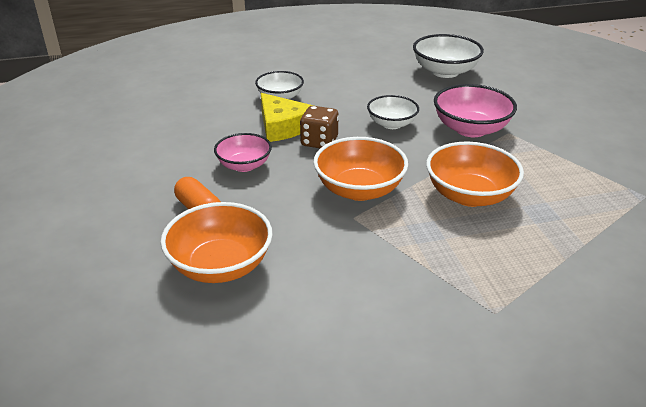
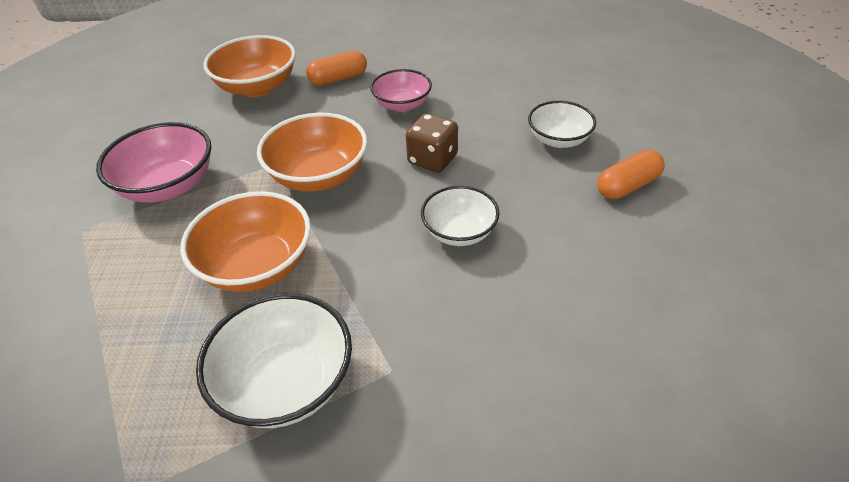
camera: 105 degrees right, 10 degrees up
(282, 126) = (478, 135): yellow cheese -> none
(323, 76) = (627, 186): none -> orange capsule
(445, 72) = (651, 352): white bowl -> white bowl (286, 383)
(470, 129) = (418, 321): pink bowl -> pink bowl (168, 186)

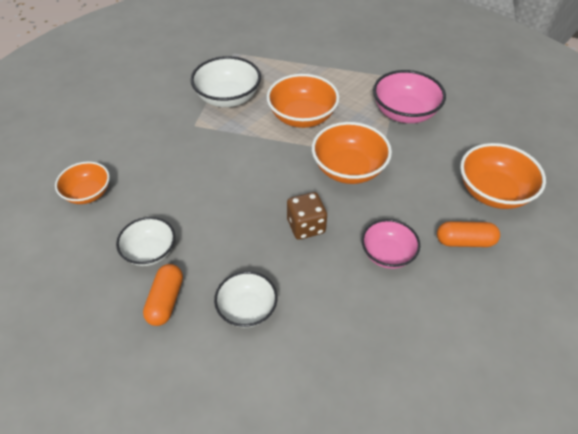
camera: 130 degrees right, 5 degrees up
(338, 79) = (465, 241): orange capsule -> orange capsule turned 75 degrees clockwise
(459, 232) = (234, 194): white bowl -> white bowl (150, 251)
(644, 370) = (88, 193): none -> orange bowl

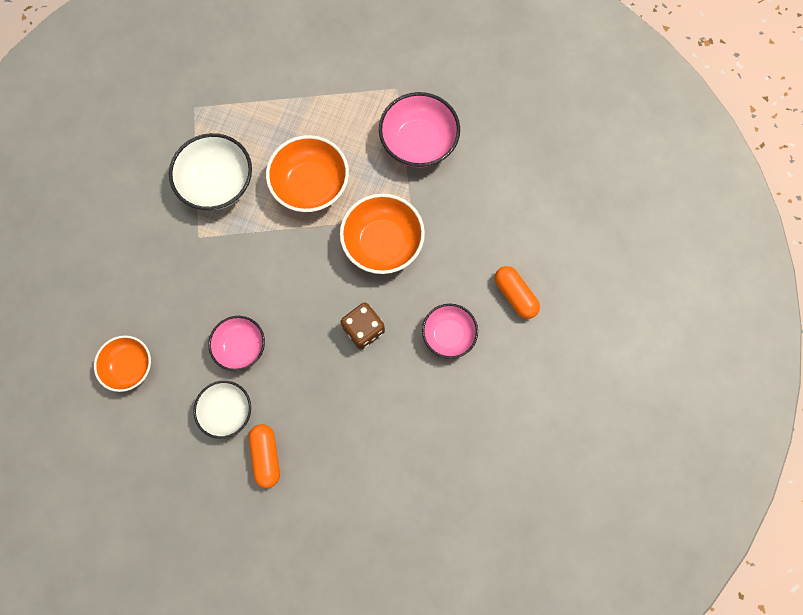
camera: 20 degrees left, 25 degrees up
(189, 207) = (241, 346): none -> pink bowl
(247, 309) = (342, 437): white bowl -> none
(465, 241) = (514, 295): orange capsule -> orange capsule turned 75 degrees clockwise
(493, 192) = (530, 225): orange bowl -> none

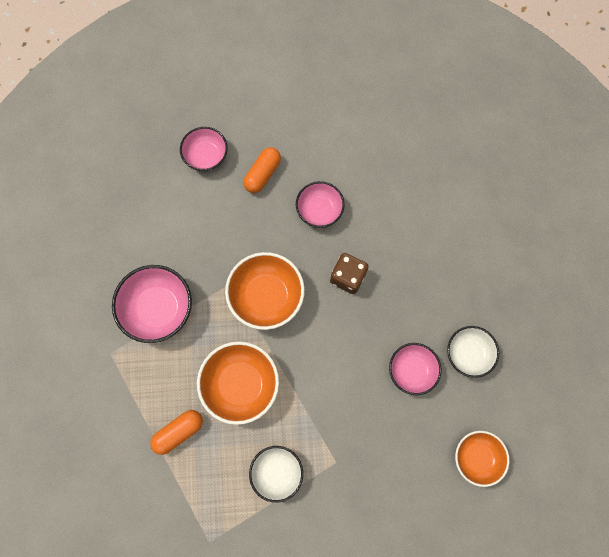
camera: 115 degrees left, 0 degrees up
(218, 183) = (277, 472): white bowl -> white bowl, size x0.65
(266, 456) = (485, 304): orange capsule -> orange capsule (179, 432)
(560, 247) = (206, 156): none -> pink bowl

